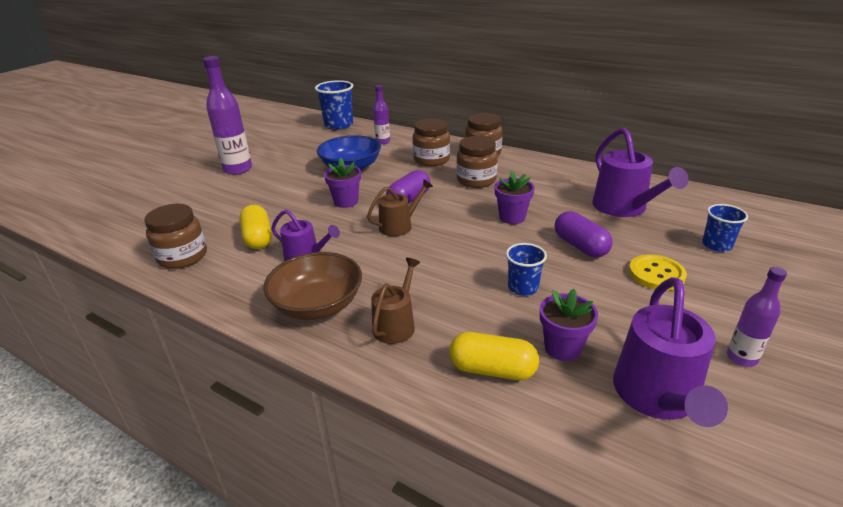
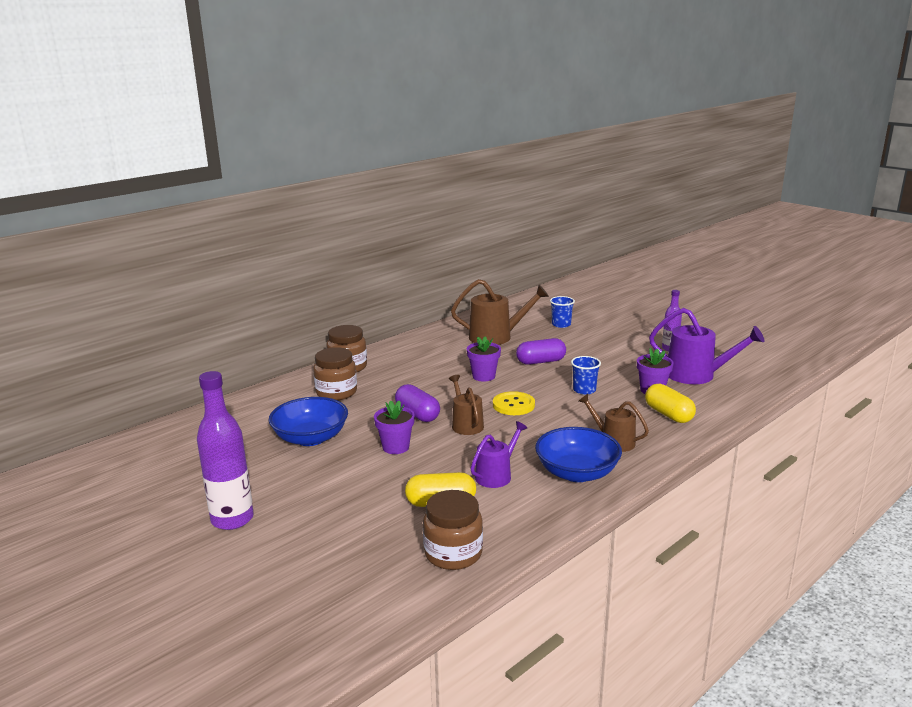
camera: 75 degrees left, 10 degrees down
(318, 305) = (577, 473): brown bowl -> blue bowl
(338, 125) = (160, 436): blue cup -> none
(383, 142) = (255, 413): purple bottle -> none
(476, 180) = (403, 379): brown jar -> none
(492, 370) = (668, 414): yellow capsule -> yellow capsule turned 60 degrees counterclockwise
(623, 207) = (496, 337): purple watering can -> brown watering can
(656, 274) = (585, 348): yellow button -> yellow button (513, 405)

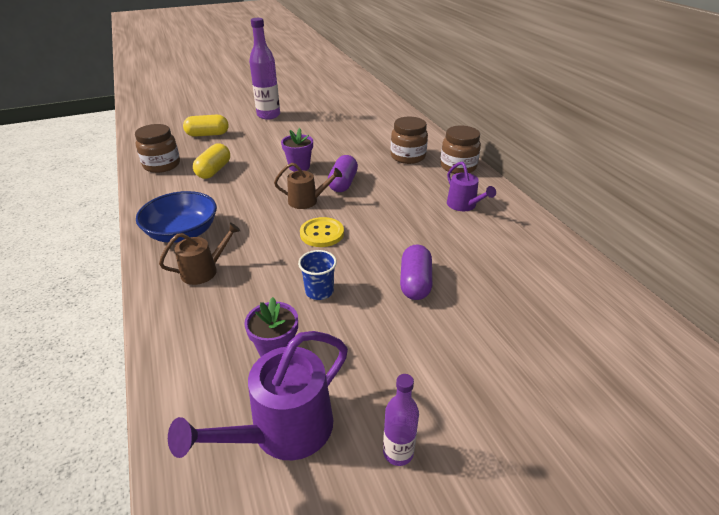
camera: 110 degrees right, 15 degrees up
(311, 438) = (340, 141): blue bowl -> none
(417, 414) = (343, 183): purple capsule -> purple capsule turned 60 degrees counterclockwise
(483, 376) = (397, 232): purple flower pot -> none
(496, 337) = (510, 269): brown watering can -> none
(496, 475) = (220, 197): purple watering can -> purple watering can (464, 205)
(561, 324) = (547, 348): blue cup -> none
(668, 414) = (211, 336): yellow capsule -> yellow capsule (208, 134)

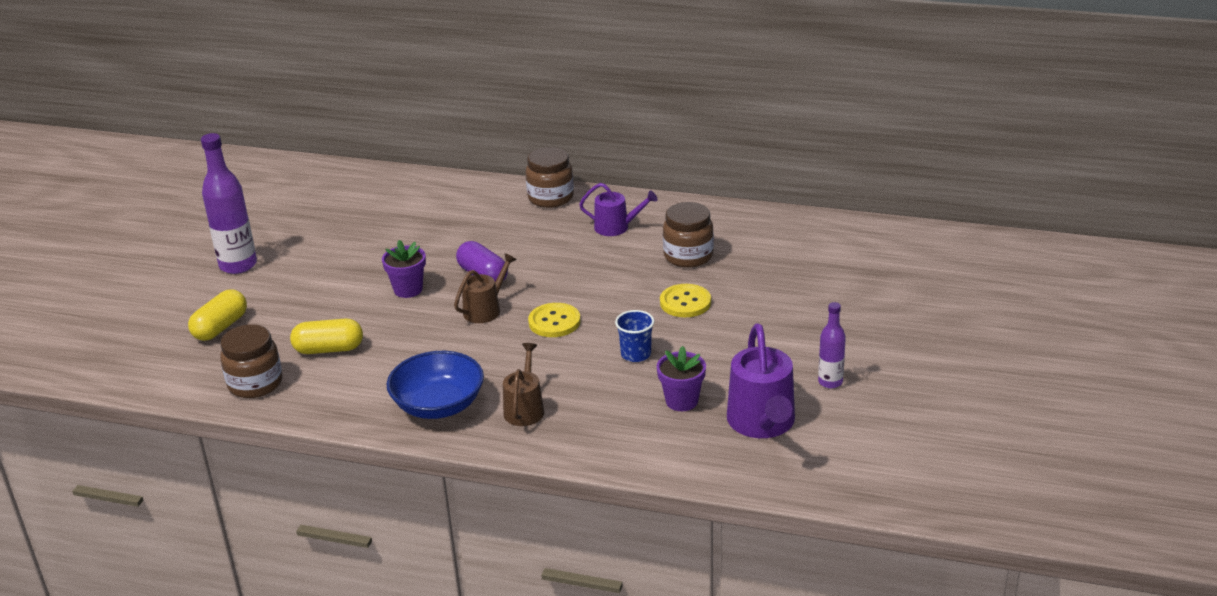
camera: 50 degrees left, 5 degrees down
(214, 170) = (329, 349): yellow capsule -> yellow capsule turned 60 degrees counterclockwise
(408, 157) = (489, 216): brown jar -> brown jar (688, 256)
(415, 283) = (685, 302): purple capsule -> yellow button

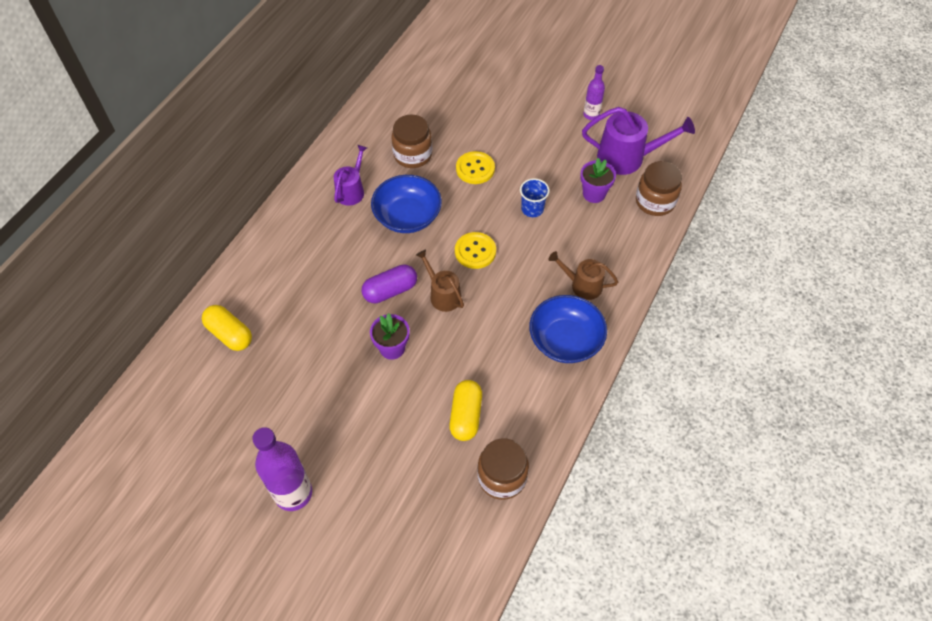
camera: 80 degrees left, 25 degrees up
(220, 327) = (402, 508): yellow capsule -> yellow capsule (229, 334)
(550, 198) = (283, 227): brown jar -> brown jar (655, 201)
(591, 268) = (407, 216): none -> blue bowl

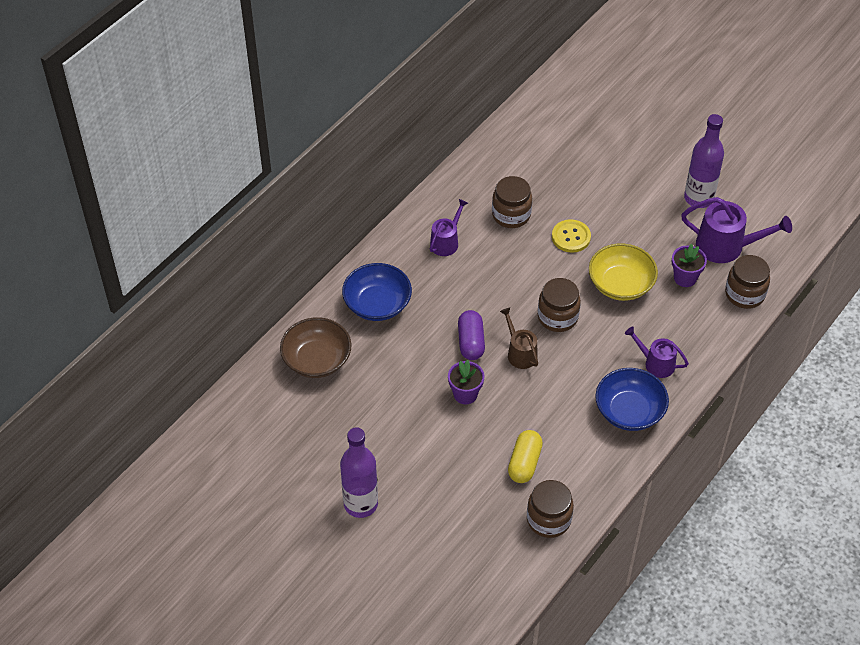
camera: 10 degrees right, 5 degrees down
(229, 334) = (317, 360): yellow capsule -> brown bowl
(390, 290) = (471, 342): purple capsule -> purple capsule turned 75 degrees counterclockwise
(407, 216) = (497, 274): blue bowl -> blue bowl (377, 304)
(475, 251) = (557, 317): yellow button -> brown jar
(532, 209) = (620, 284): blue cup -> yellow bowl
(582, 285) = (656, 363): brown watering can -> purple watering can
(591, 115) = (698, 198): purple bottle -> purple bottle, size x1.79

